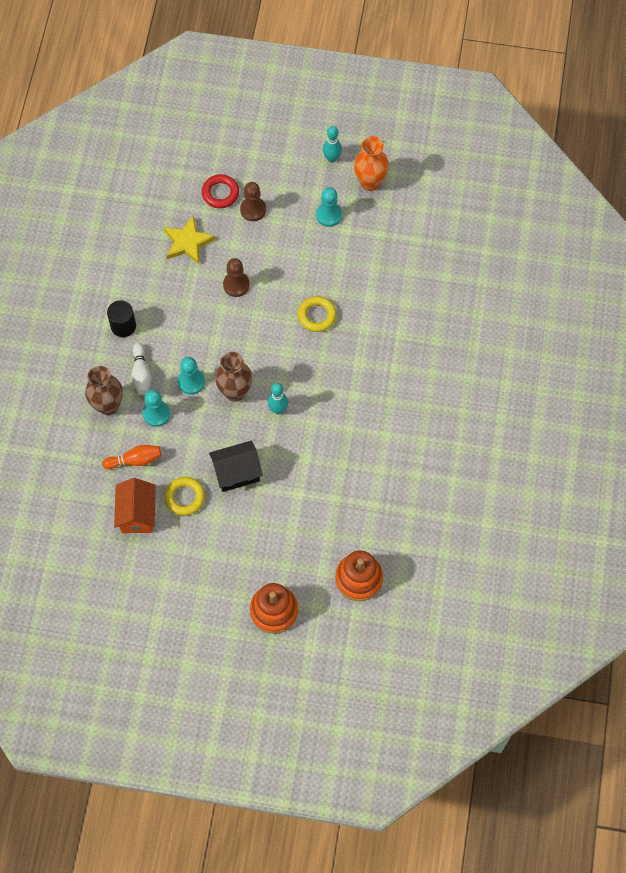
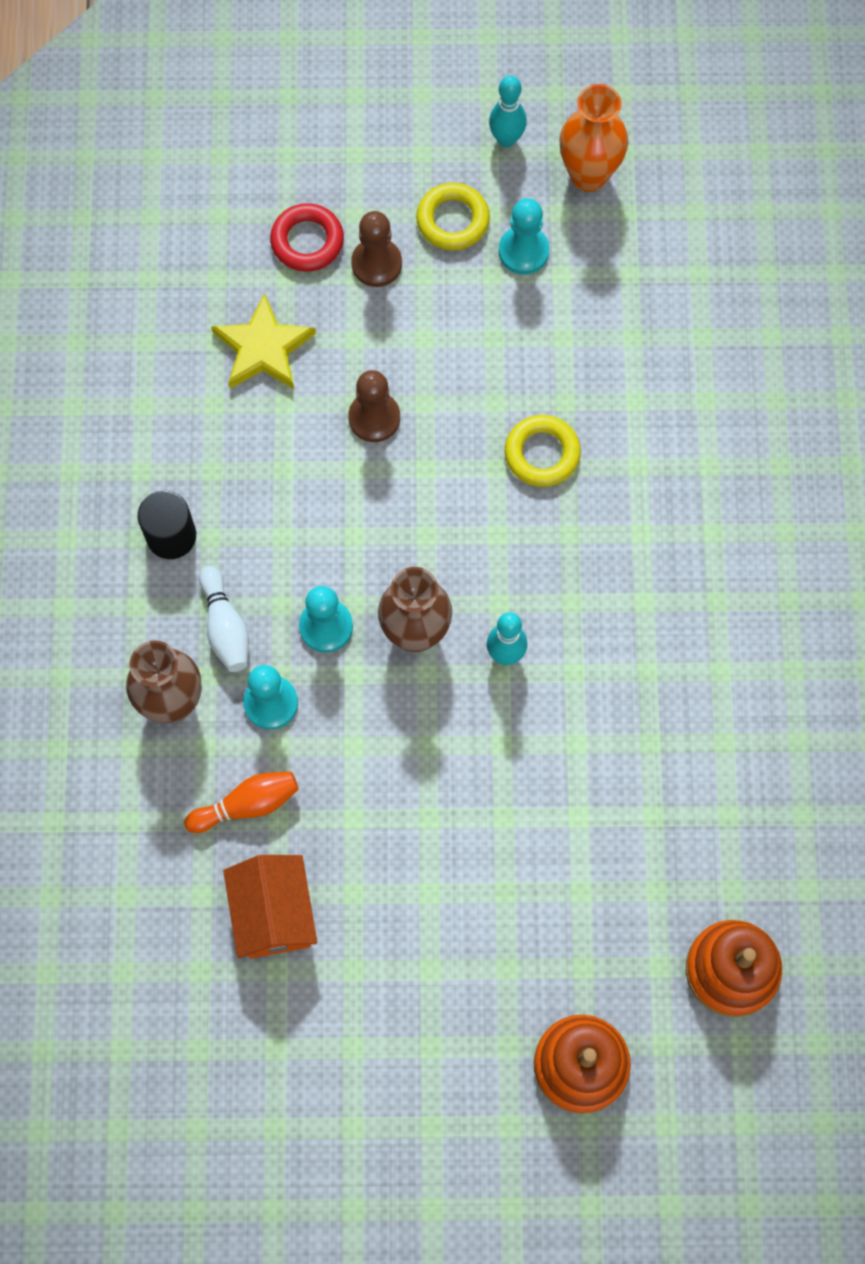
camera: 10 degrees left, 5 degrees up
(185, 497) = (360, 863): yellow ring -> yellow ring (452, 220)
(236, 473) = (451, 796): black house -> none

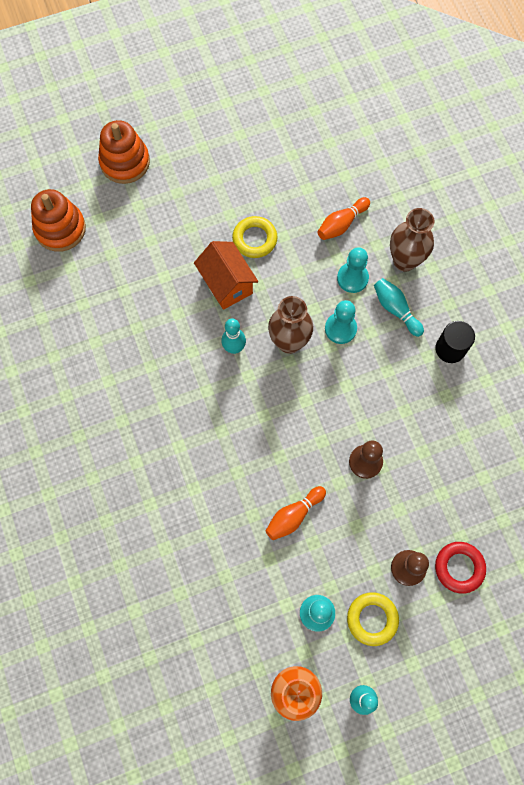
camera: 160 degrees right, 0 degrees up
(225, 627) = (395, 309): white bowling pin -> turquoise bowling pin
(263, 348) = (452, 483): yellow star -> none
(274, 914) = (304, 178): orange house -> orange house (227, 284)
(507, 381) = (293, 515): none -> orange bowling pin
(542, 454) = (255, 475): yellow ring -> yellow ring (254, 239)

